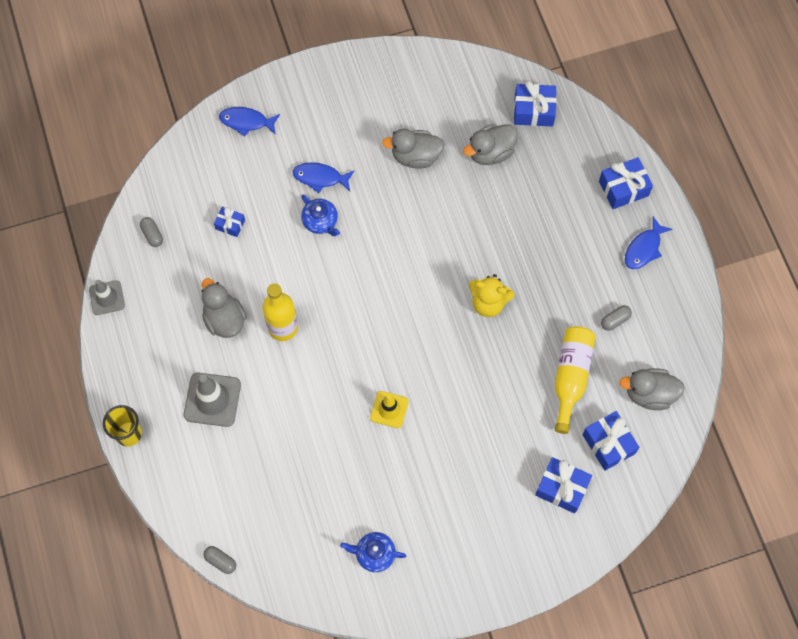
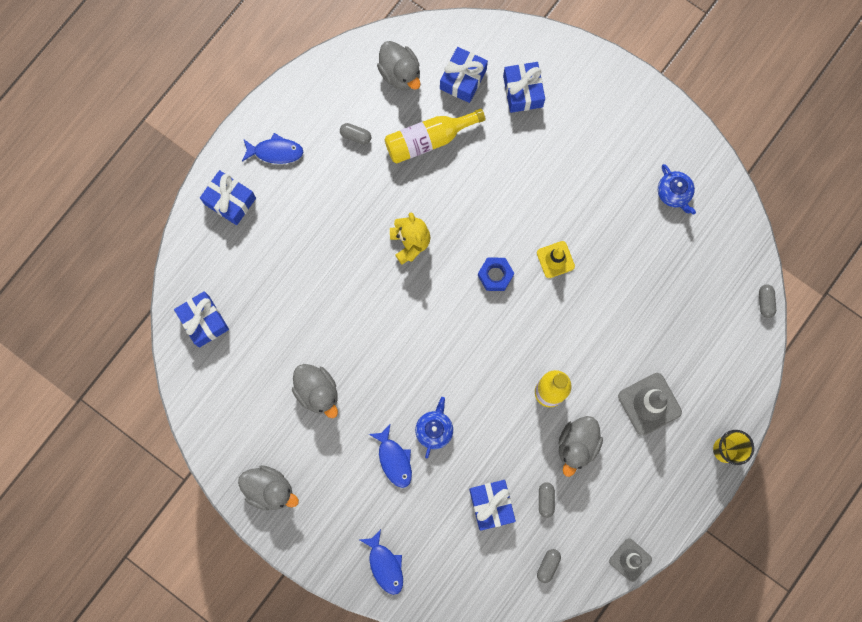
camera: 125 degrees left, 10 degrees up
(202, 267) = (545, 500): none -> grey capsule
(230, 224) = (491, 505): blue gift -> blue gift, size x1.70
(411, 351) = (495, 275): none -> blue nut
(490, 152) = (270, 331): grey duck -> grey duck (270, 489)

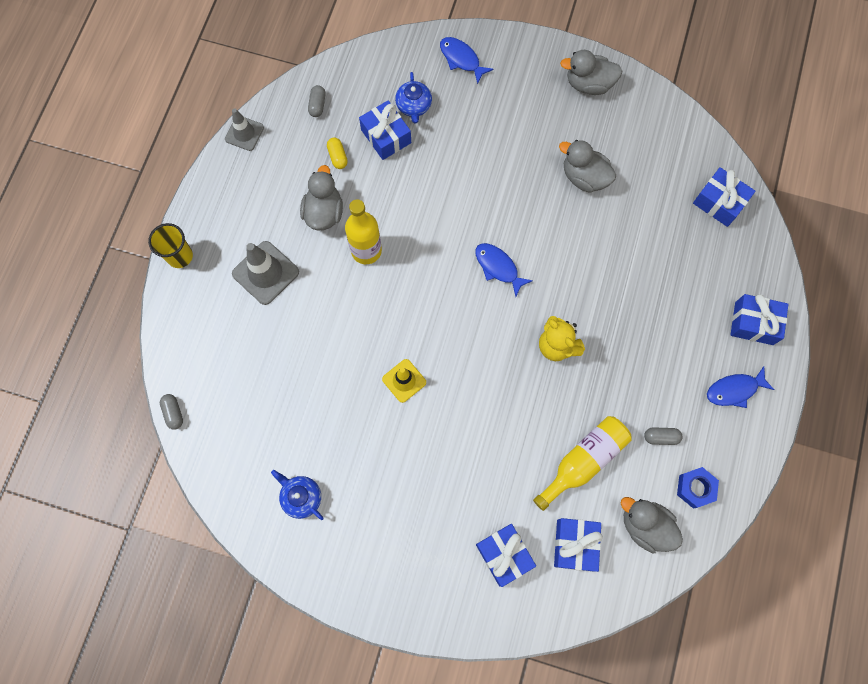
camera: 160 degrees right, 5 degrees down
(394, 459) = (489, 144): blue fish -> blue fish (498, 267)
(434, 429) = (462, 181): blue teapot -> blue teapot (414, 106)
(495, 275) = (459, 343): blue nut -> blue nut (695, 488)
(545, 500) = (338, 157): grey capsule -> yellow capsule

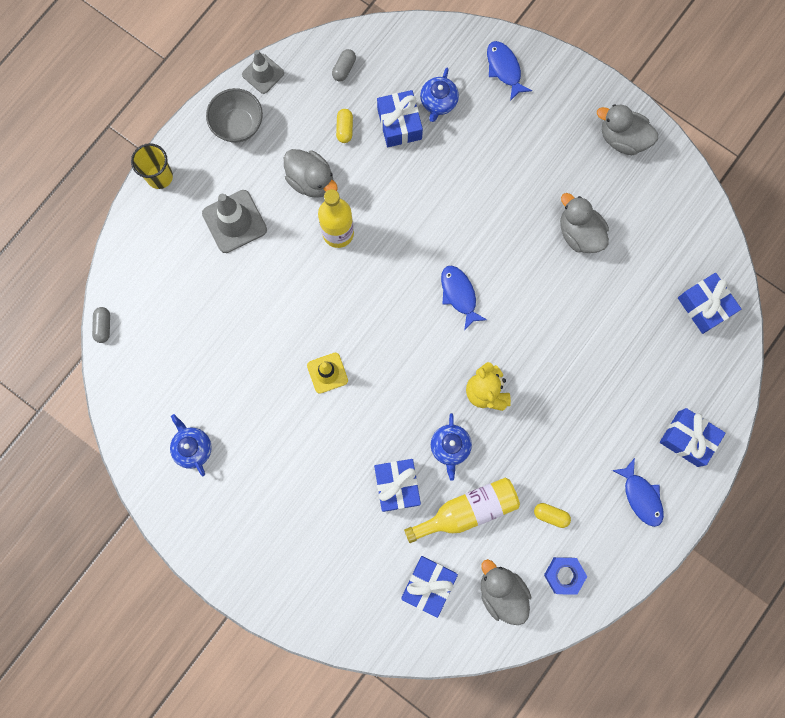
camera: 20 degrees right, 5 degrees up
(237, 186) = (238, 125): none -> grey bowl
(324, 212) = (311, 181): grey duck -> grey duck turned 105 degrees clockwise
(504, 555) = (359, 570): blue gift -> blue gift (397, 486)
(544, 408) = (450, 447): none -> blue teapot
(661, 437) = (551, 515): grey capsule -> yellow capsule
(734, 390) = (641, 496): blue fish -> blue fish turned 120 degrees counterclockwise

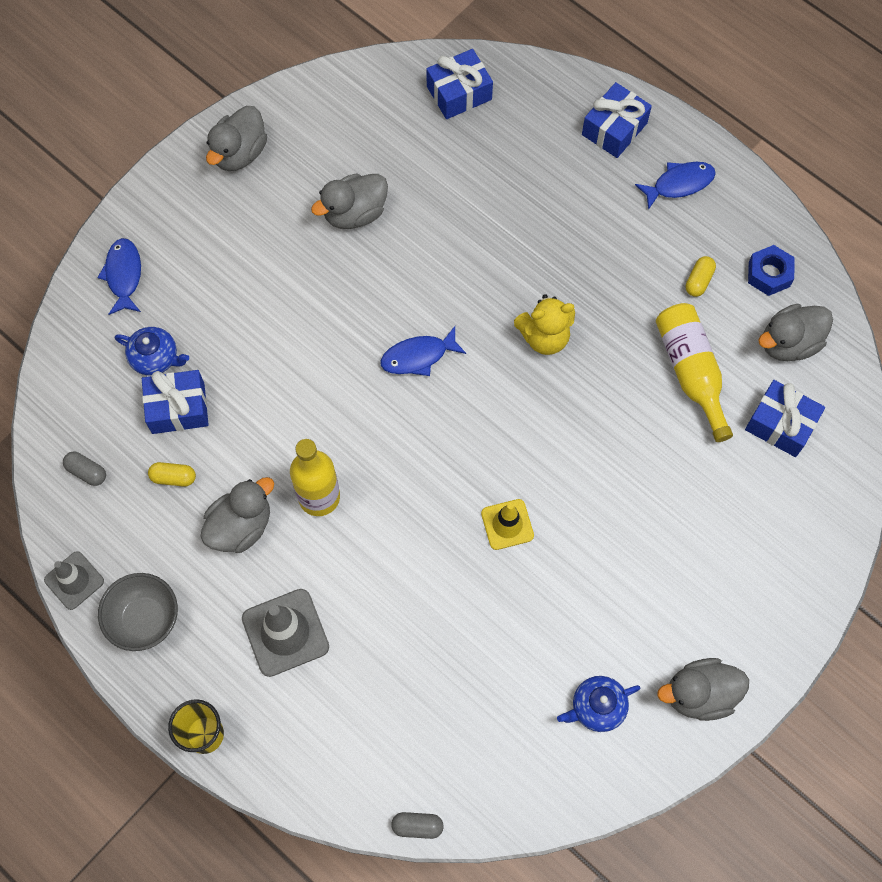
camera: 85 degrees left, 10 degrees down
(206, 523) = (699, 694): none -> grey duck
(397, 486) = (657, 450): blue gift -> none
(450, 447) = (611, 384): blue teapot -> none
(504, 69) = (124, 275): blue fish -> blue fish turned 105 degrees clockwise

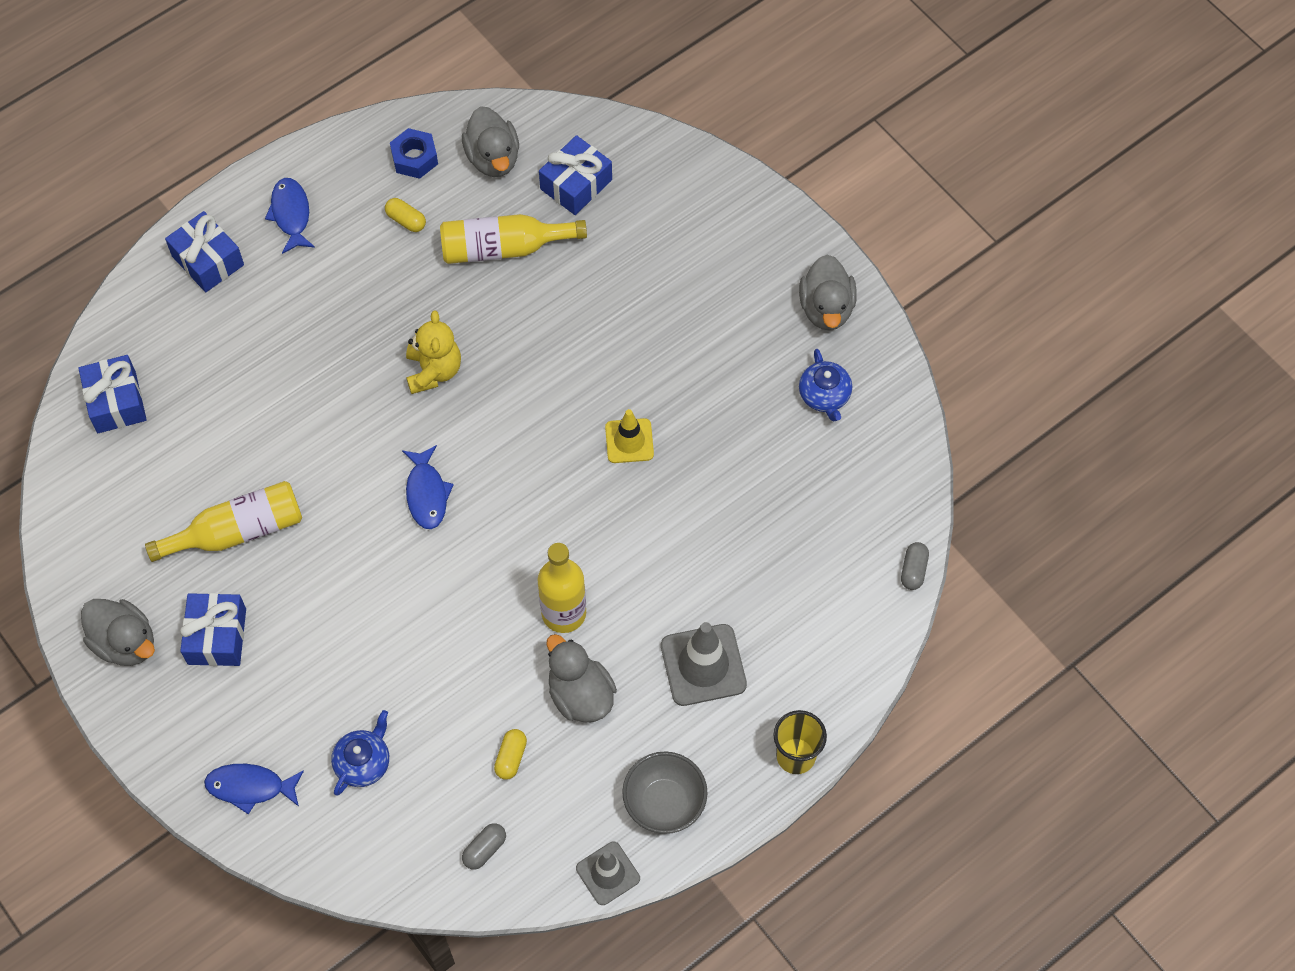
camera: 80 degrees left, 5 degrees down
(178, 408) = (430, 744): blue gift -> blue gift (217, 636)
(354, 213) = (238, 531): grey duck -> yellow bottle

